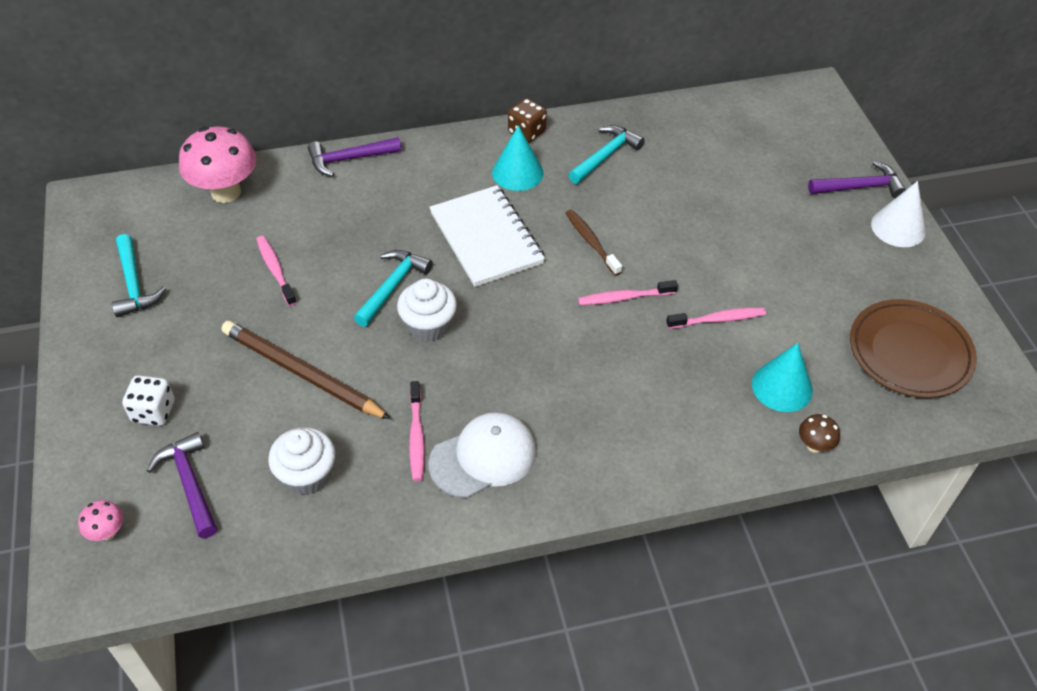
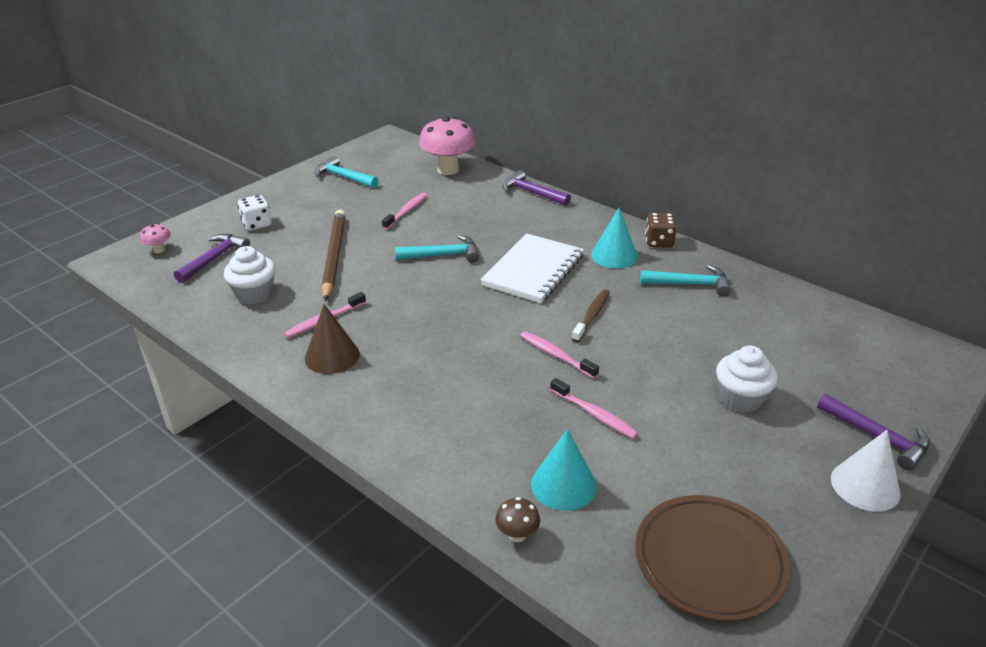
camera: 55 degrees right, 15 degrees down
(134, 284) = (343, 177): turquoise hammer -> turquoise hammer turned 90 degrees clockwise
(428, 326) = (425, 283): white cupcake -> white cupcake (740, 399)
(483, 457) = (332, 356): white cap -> brown cone

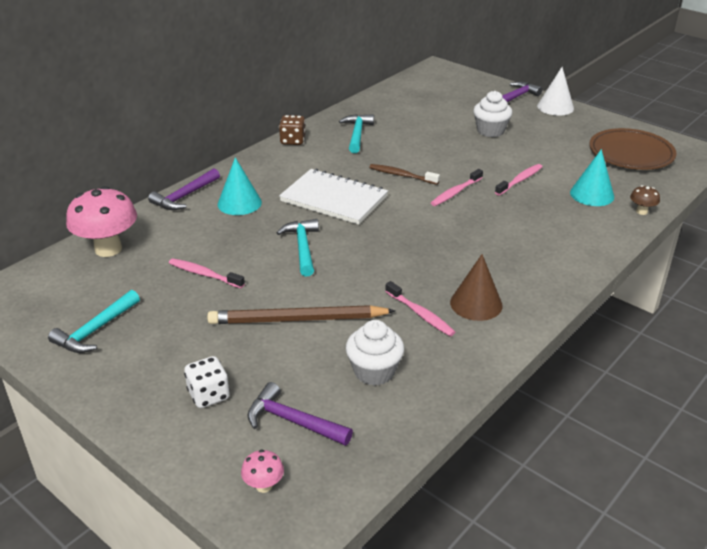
camera: 90 degrees left, 0 degrees up
(614, 255) = (312, 161): turquoise cone -> turquoise cone (239, 203)

